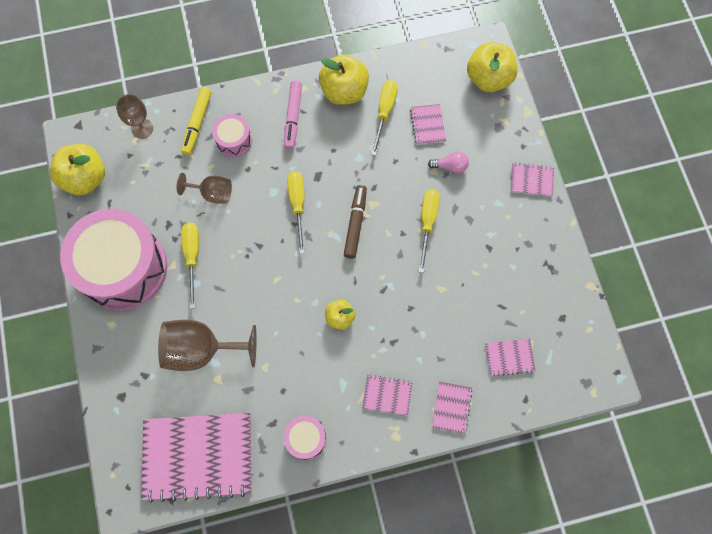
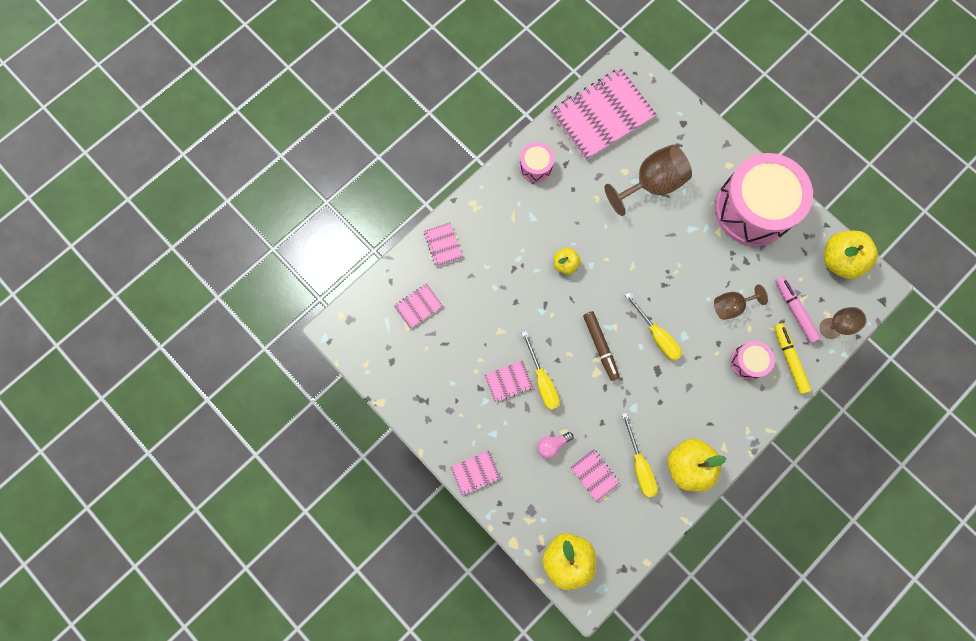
camera: 150 degrees right, 5 degrees up
(192, 257) = (708, 247): yellow screwdriver -> none
(293, 118) = (714, 412): pink marker -> pink marker (794, 310)
(387, 395) = (495, 227): pink notebook -> pink notebook (508, 381)

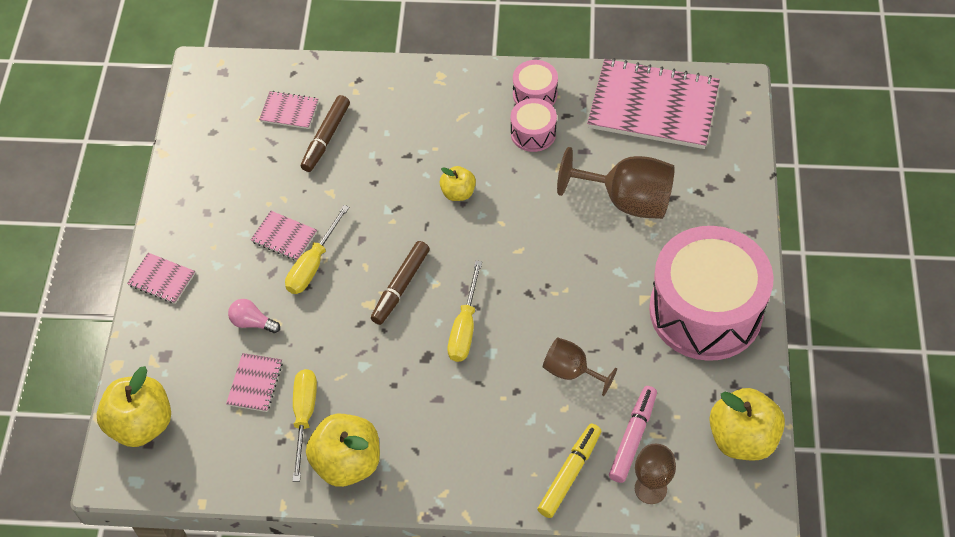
camera: 50 degrees right, 20 degrees down
(443, 245) = (372, 84): pink notebook -> none
(458, 302) = (326, 138): none -> brown marker
(639, 465) = (304, 416): yellow screwdriver -> yellow screwdriver turned 150 degrees clockwise
(748, 362) = (524, 435): pink drum -> pink drum (533, 133)

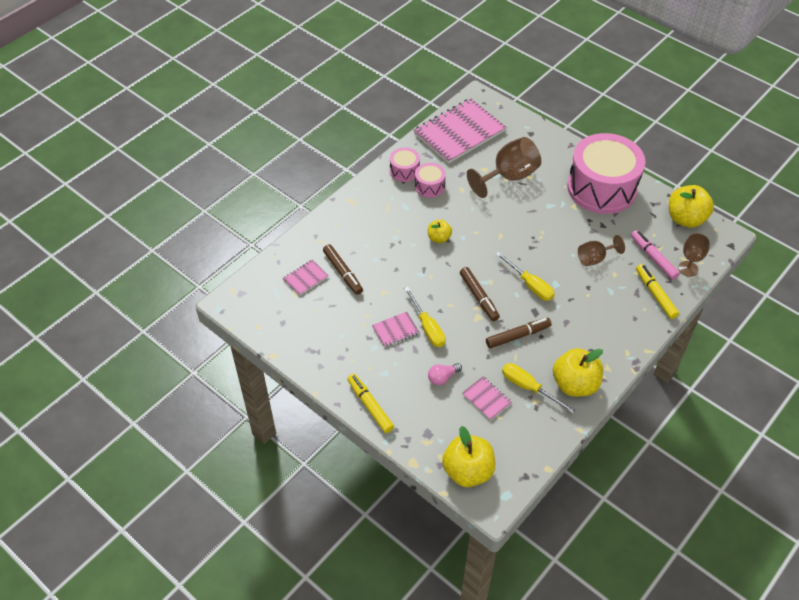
camera: 55 degrees left, 5 degrees down
(162, 279) = (370, 406): pink notebook -> yellow marker
(374, 361) = (518, 336): none -> brown marker

